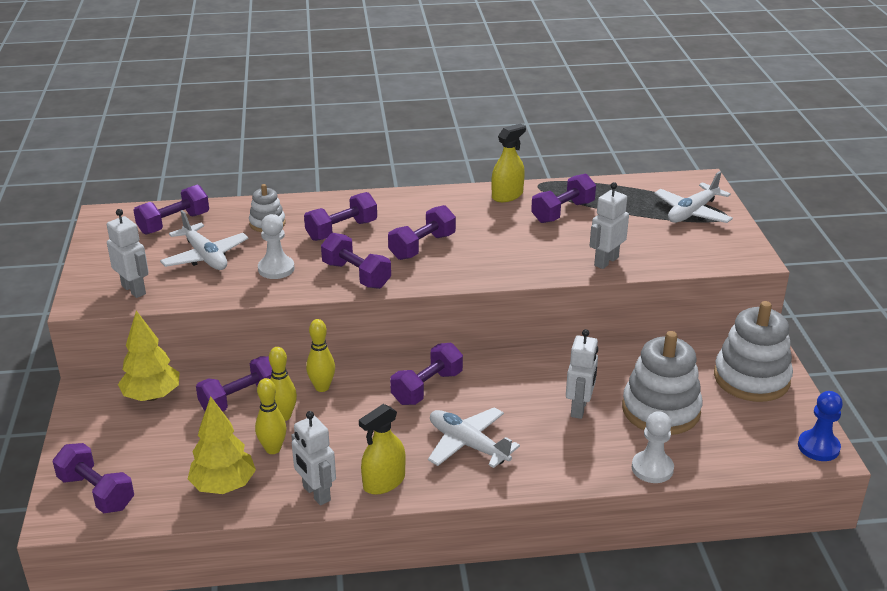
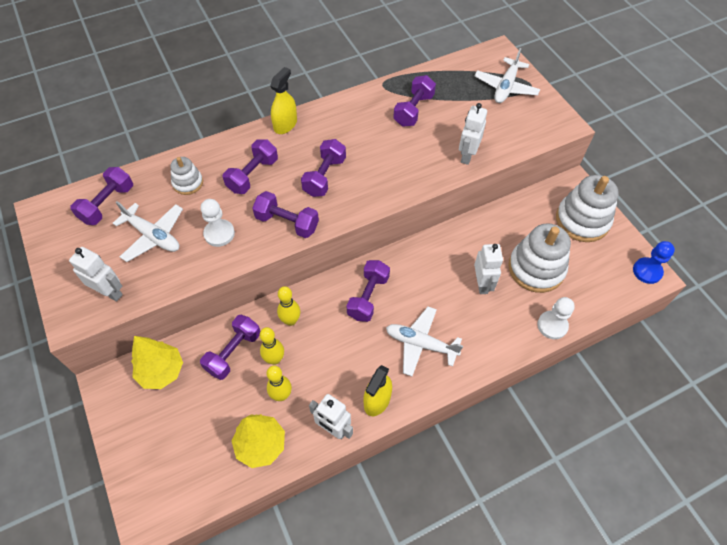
camera: 20 degrees left, 25 degrees up
(96, 492) = (164, 486): purple dumbbell -> none
(507, 195) = (364, 102): yellow spray bottle -> yellow spray bottle (285, 124)

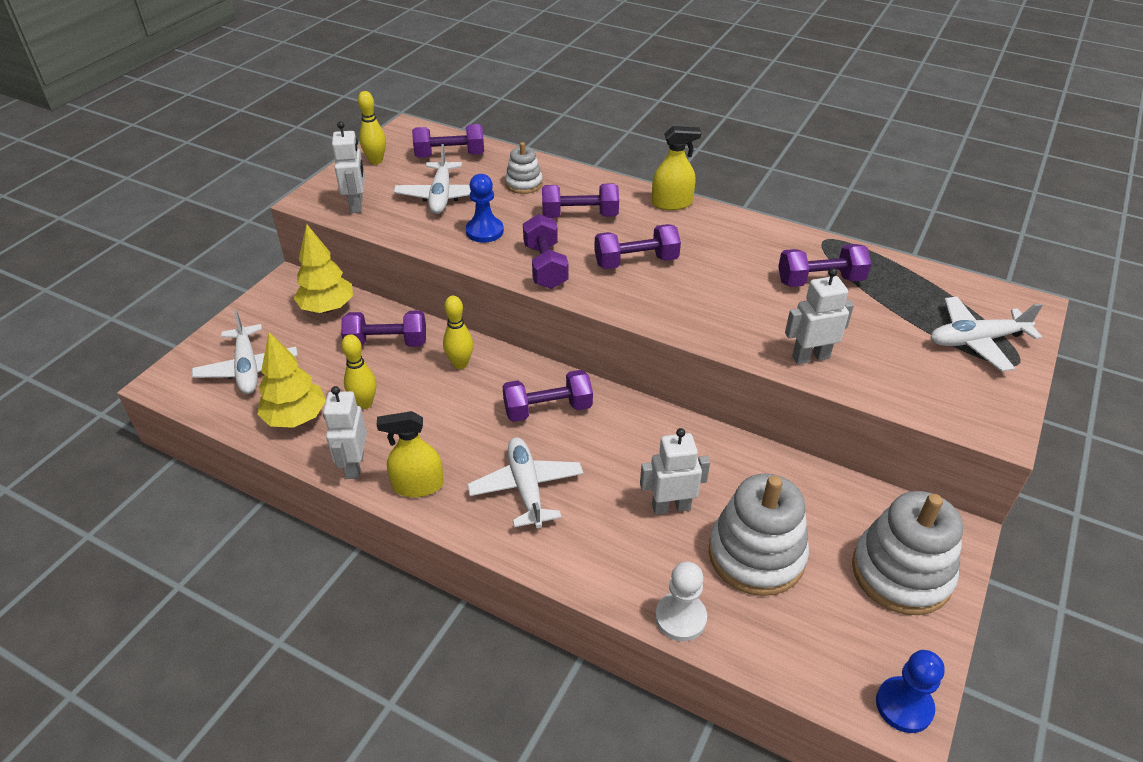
camera: 55 degrees right, 15 degrees down
(181, 455) = (248, 368): none -> white plane
(219, 234) = (484, 231): white pawn -> blue pawn
(274, 359) = (403, 376): yellow bowling pin -> yellow bowling pin (376, 161)
(482, 284) = (671, 507): white robot -> white robot turned 150 degrees counterclockwise

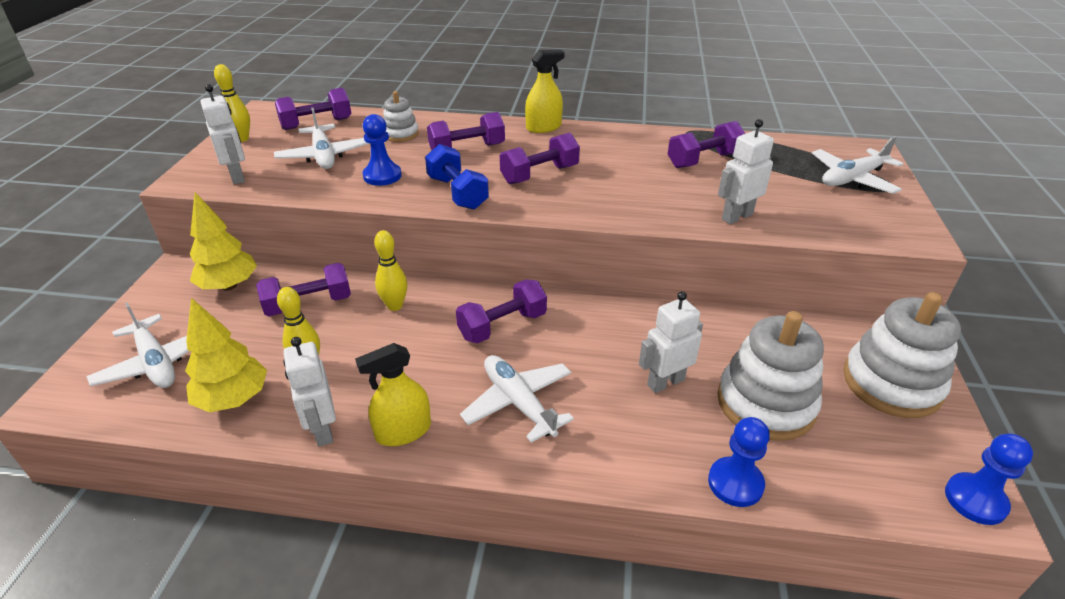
camera: 20 degrees left, 5 degrees down
(545, 266) = (457, 193): purple dumbbell -> blue dumbbell
(680, 618) = (735, 483): white pawn -> blue pawn

